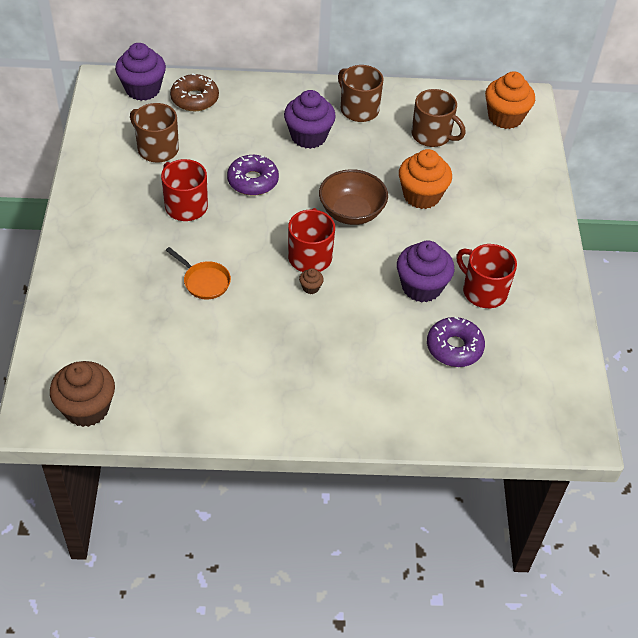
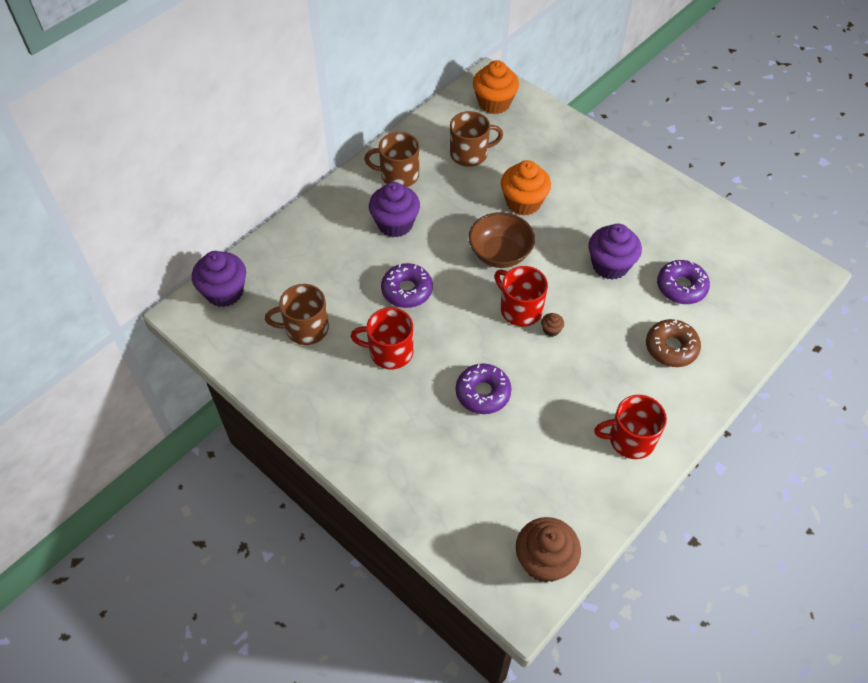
camera: 45 degrees left, 5 degrees up
(195, 99) = (275, 265): brown donut -> brown donut (671, 348)
(204, 281) = (483, 393): orange pan -> purple donut
(483, 291) = (645, 234): red mug -> red mug (630, 439)

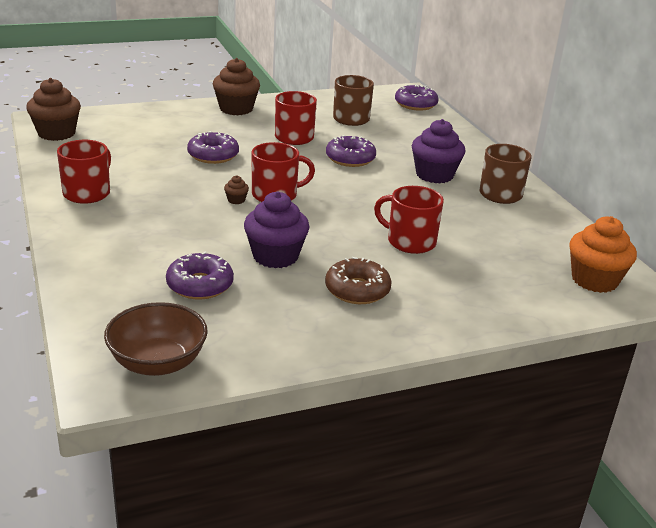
camera: 115 degrees right, 25 degrees down
(224, 292) = (415, 104): purple cupcake -> purple donut
(353, 439) = (236, 109): none -> brown cupcake
(470, 154) = (509, 237): brown mug -> none
(500, 253) = (351, 207): brown bowl -> brown bowl (158, 362)
(523, 202) = (410, 241): orange cupcake -> red mug
(671, 348) = (140, 247): brown donut -> brown donut (357, 290)

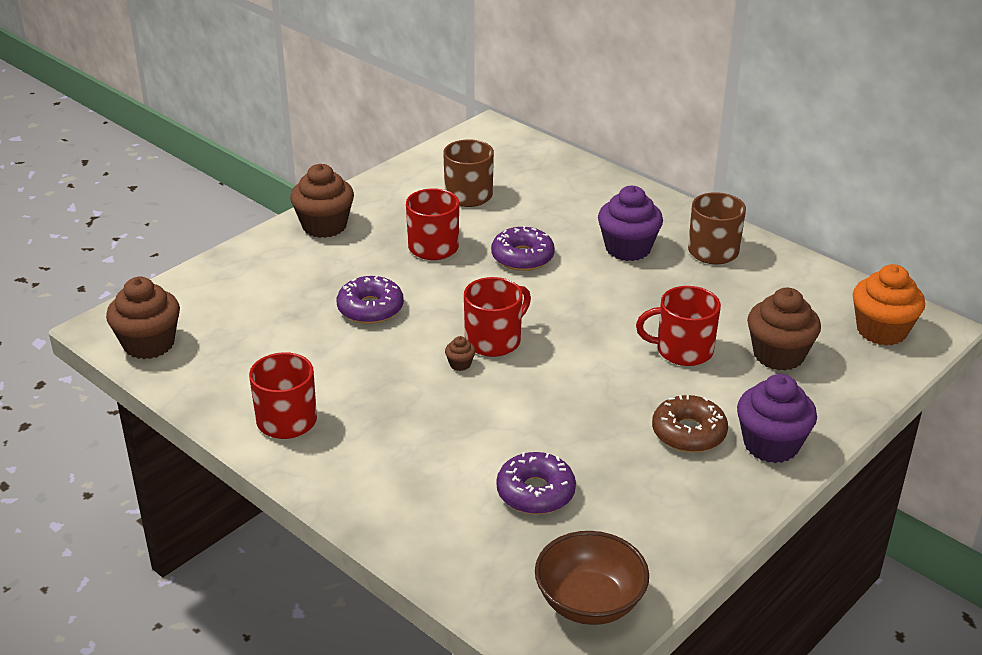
camera: 25 degrees left, 5 degrees up
(275, 256) = (573, 424): purple cupcake -> purple cupcake (771, 445)
(415, 104) = (517, 147): purple donut -> none
(486, 268) = (778, 355): none -> brown cupcake

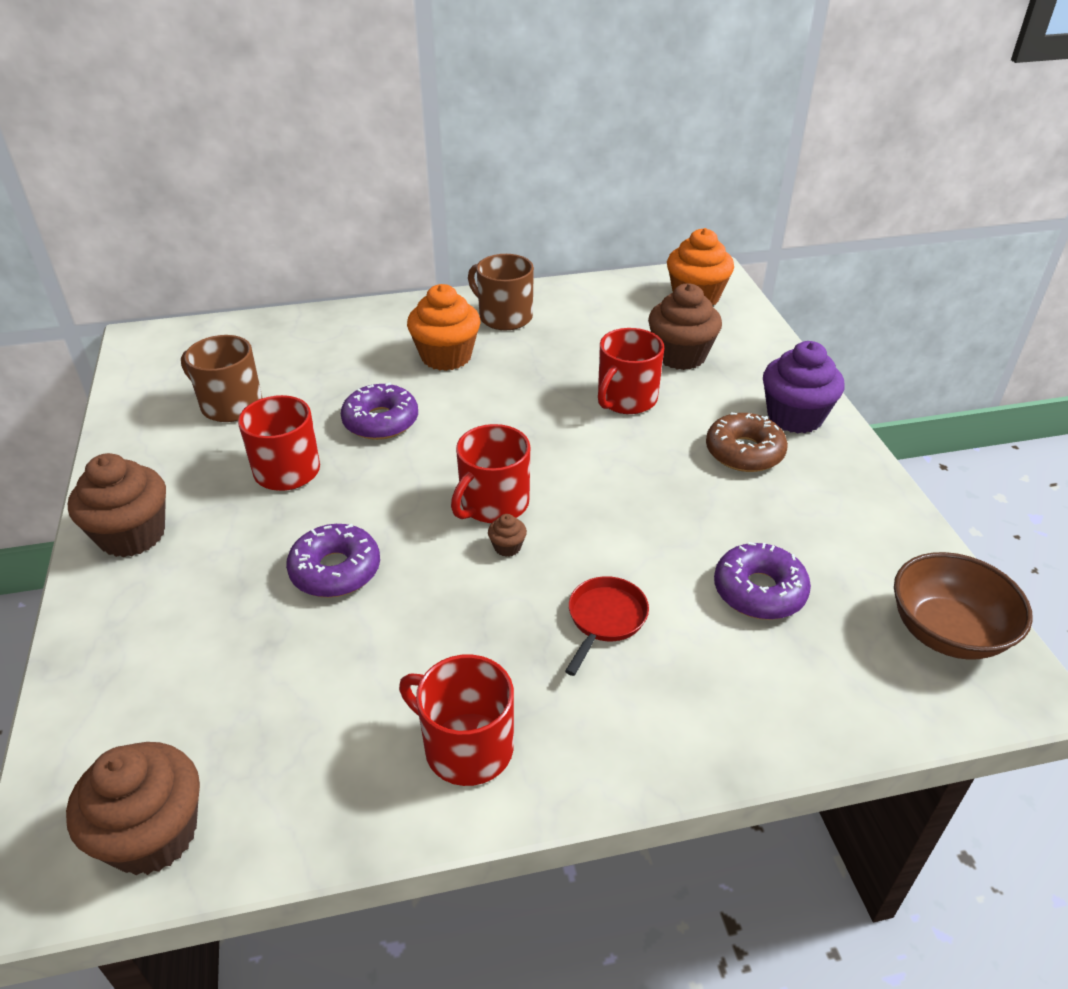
camera: 55 degrees left, 5 degrees up
(437, 432) = (605, 619): none -> red pan
(494, 340) = (493, 504): red mug -> red mug turned 135 degrees counterclockwise
(628, 248) = (446, 356): purple cupcake -> orange cupcake

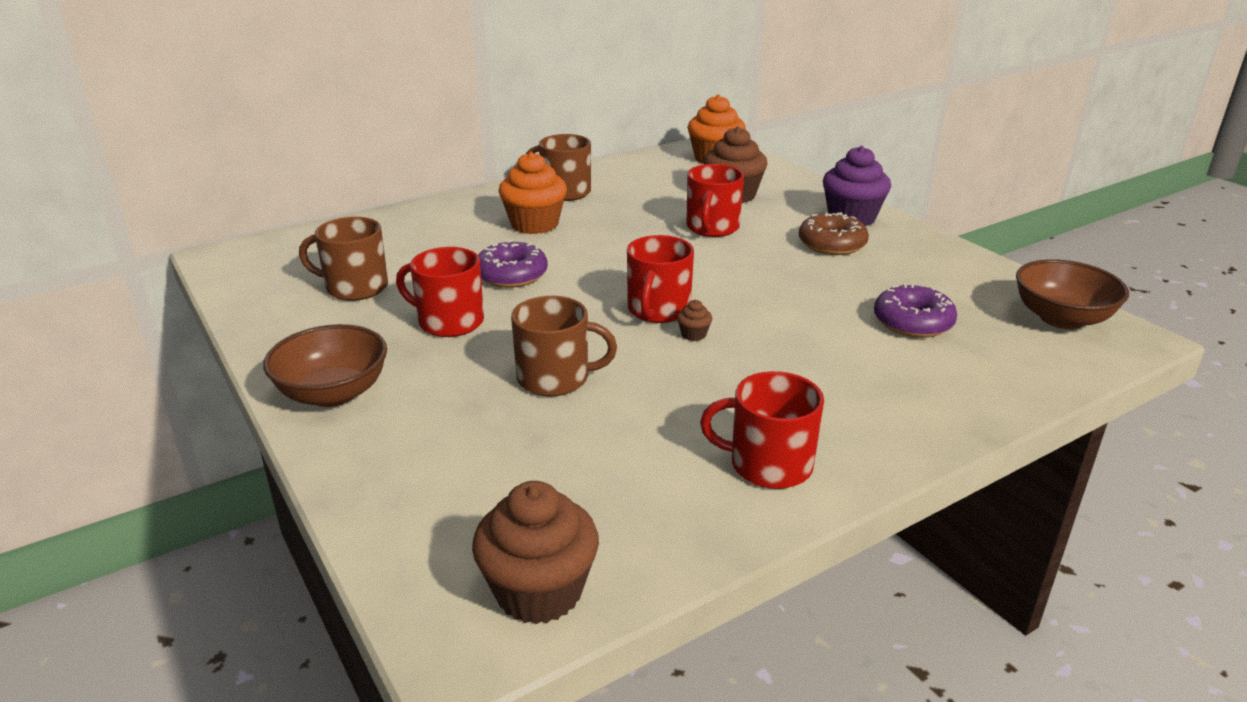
camera: 20 degrees left, 10 degrees down
(132, 535) = (333, 393): brown cupcake -> brown bowl
(335, 570) = (555, 378): purple donut -> brown mug
(605, 619) = (811, 363): red pan -> none

